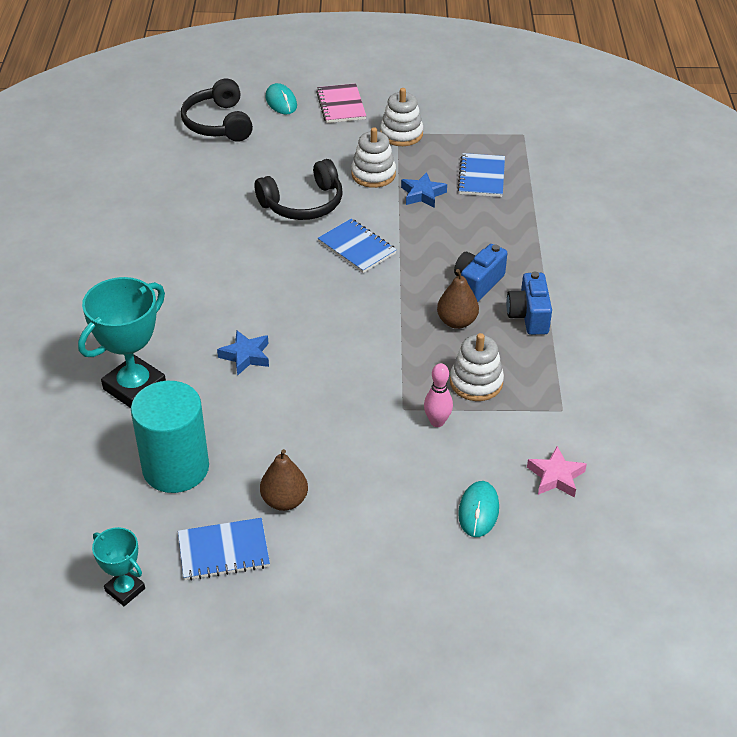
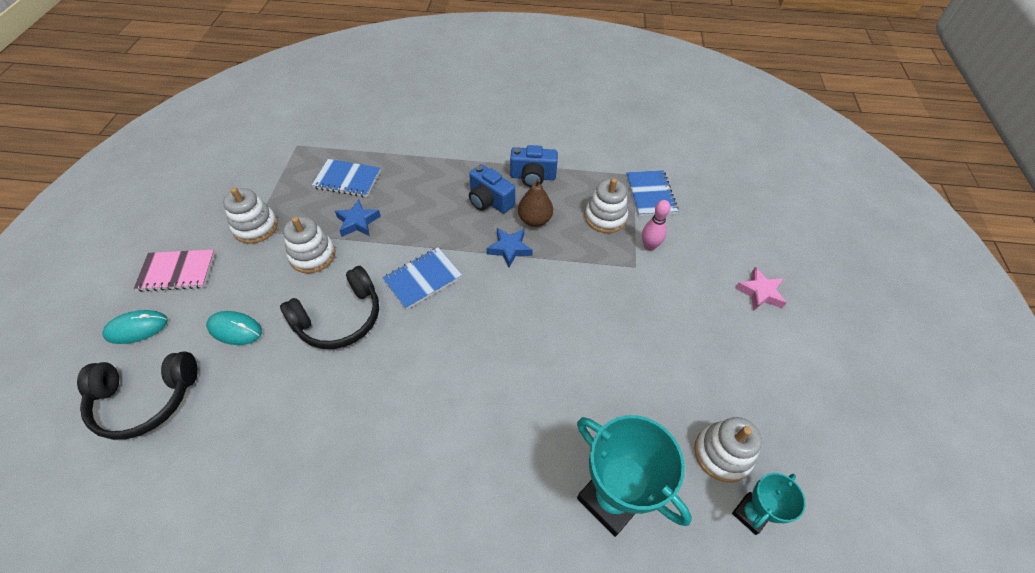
camera: 85 degrees left, 10 degrees up
(125, 590) = (879, 502): turquoise trophy -> turquoise trophy (750, 514)
(176, 468) = (722, 454): turquoise cylinder -> white stacking toy
(223, 551) = (813, 411): blue notebook -> blue notebook (650, 194)
(246, 356) = (567, 384): blue star -> blue star (509, 249)
(284, 501) = (748, 360): brown pear -> none
(303, 204) = (340, 318): black headphones -> black headphones turned 75 degrees clockwise
(478, 511) = (736, 233): turquoise mouse -> turquoise mouse (235, 329)
(556, 477) = (698, 188): pink star -> pink star (760, 292)

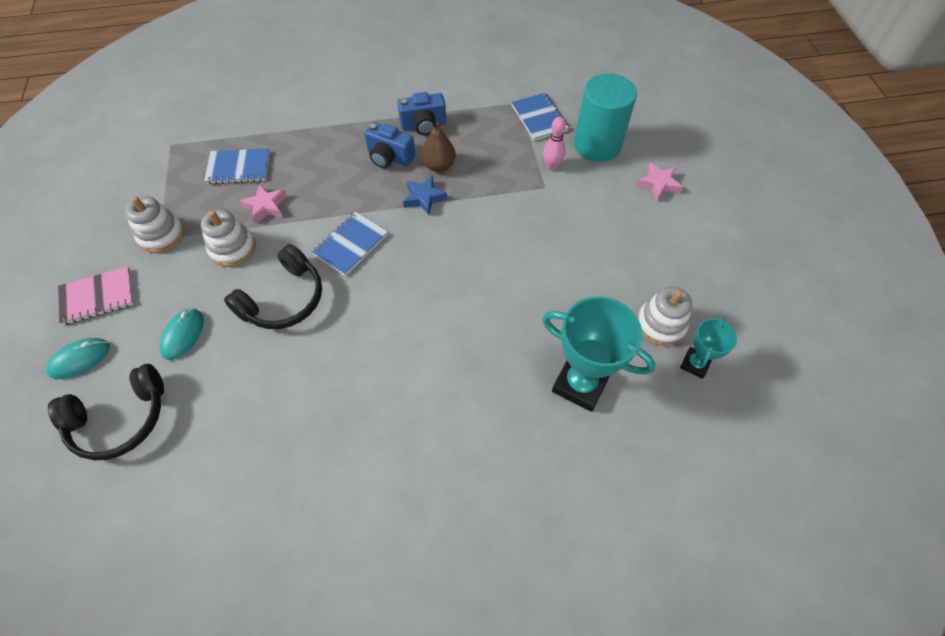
camera: 15 degrees left, 5 degrees up
(235, 329) = (183, 335): turquoise mouse -> turquoise mouse turned 75 degrees counterclockwise
(358, 222) = (266, 206): blue star -> pink star
(605, 217) = (504, 148): white stacking toy -> none
(703, 235) = (597, 145): none -> turquoise cylinder

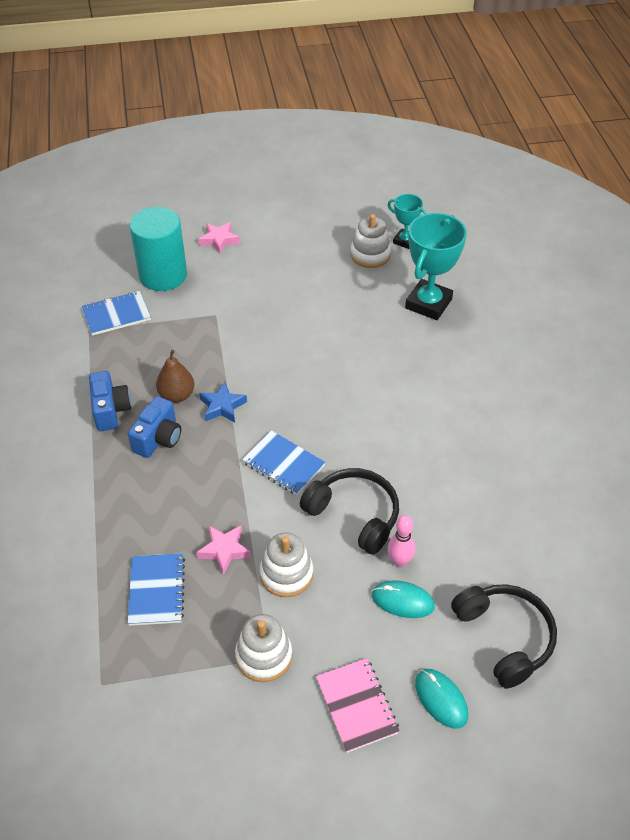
camera: 90 degrees left, 10 degrees down
(552, 166) = (188, 308): pink bowling pin -> pink bowling pin (399, 561)

